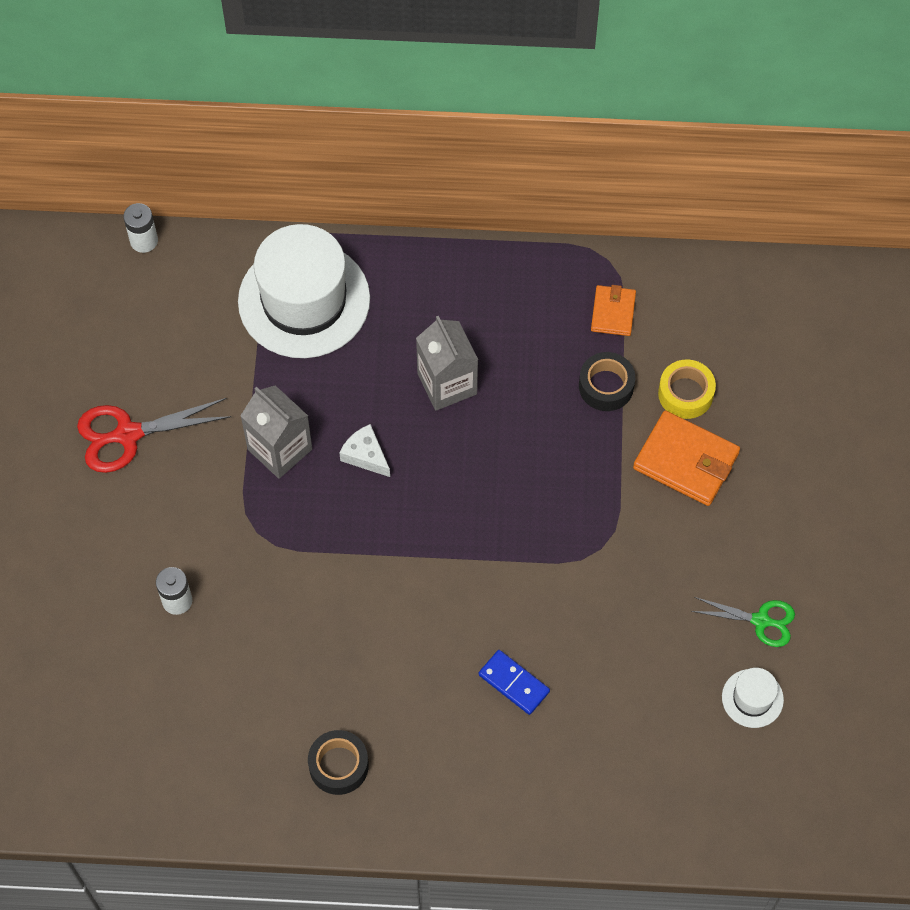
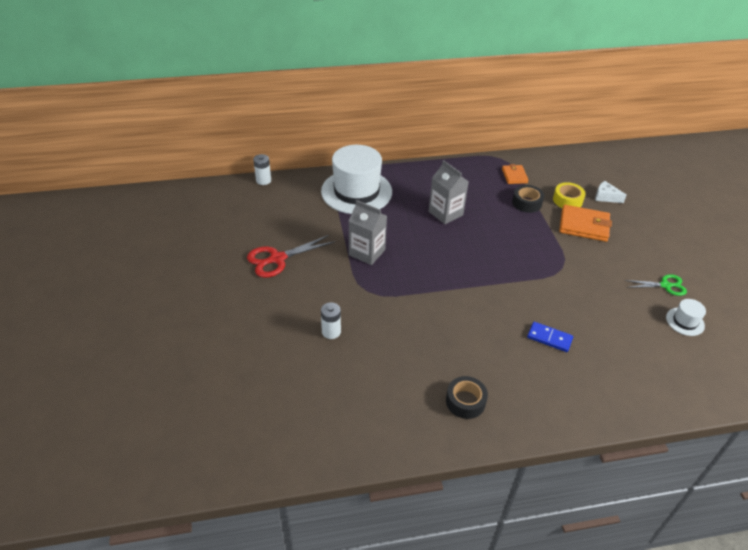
camera: 15 degrees left, 20 degrees down
(365, 455) = (415, 248): white cheese -> white cheese (605, 197)

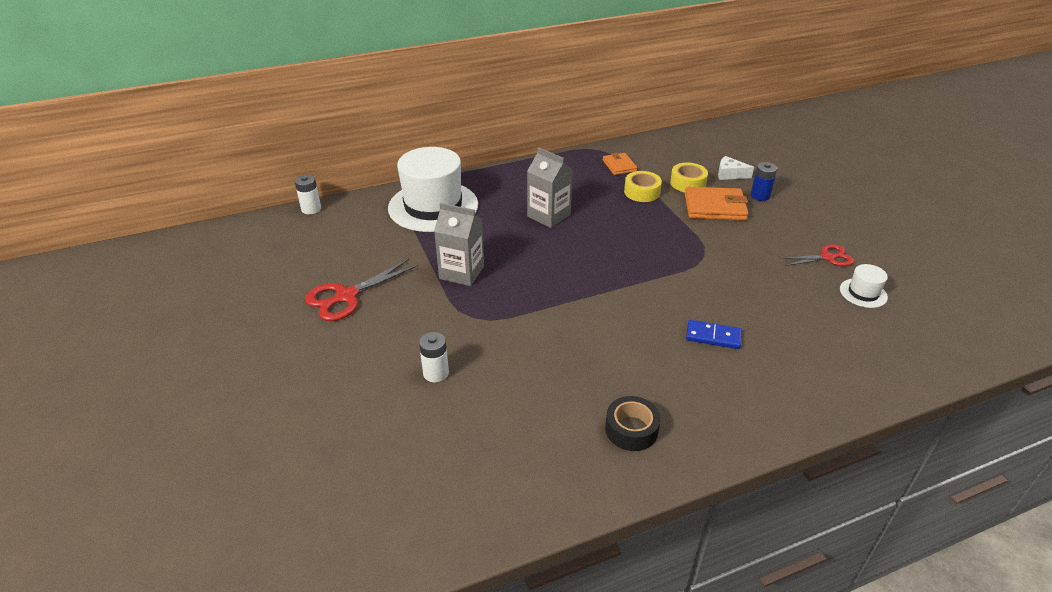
camera: 10 degrees left, 5 degrees down
(526, 203) = (642, 192): black tape -> yellow tape
(625, 221) = (760, 196): none -> blue battery
(665, 285) = (827, 257): green scissors -> red scissors

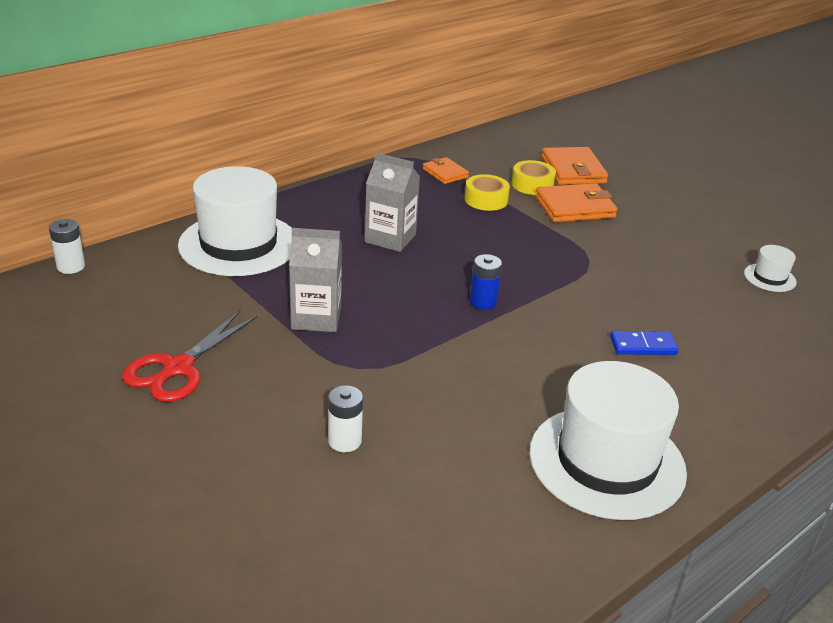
camera: 20 degrees left, 5 degrees down
(631, 429) = (607, 461): black tape -> white hat
(730, 174) = (573, 170): white cheese -> orange wallet
(760, 196) = (616, 190): blue battery -> blue battery (483, 302)
(827, 257) = (717, 246): red scissors -> none

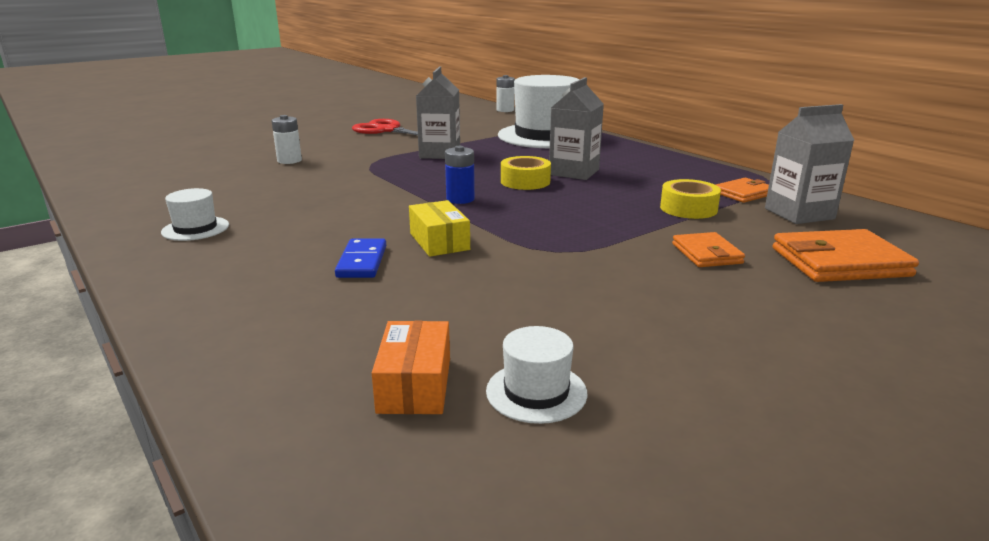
camera: 95 degrees right, 10 degrees down
(488, 163) = (799, 214): none -> grey carton
(532, 184) = (757, 233): yellow tape -> yellow tape (525, 181)
(574, 207) = (706, 254): orange wallet -> orange wallet, size x0.60
(589, 311) = (439, 241): none -> yellow box
(607, 461) = (195, 228): white hat -> white hat, size x0.43
(786, 313) = (414, 385): none -> orange box

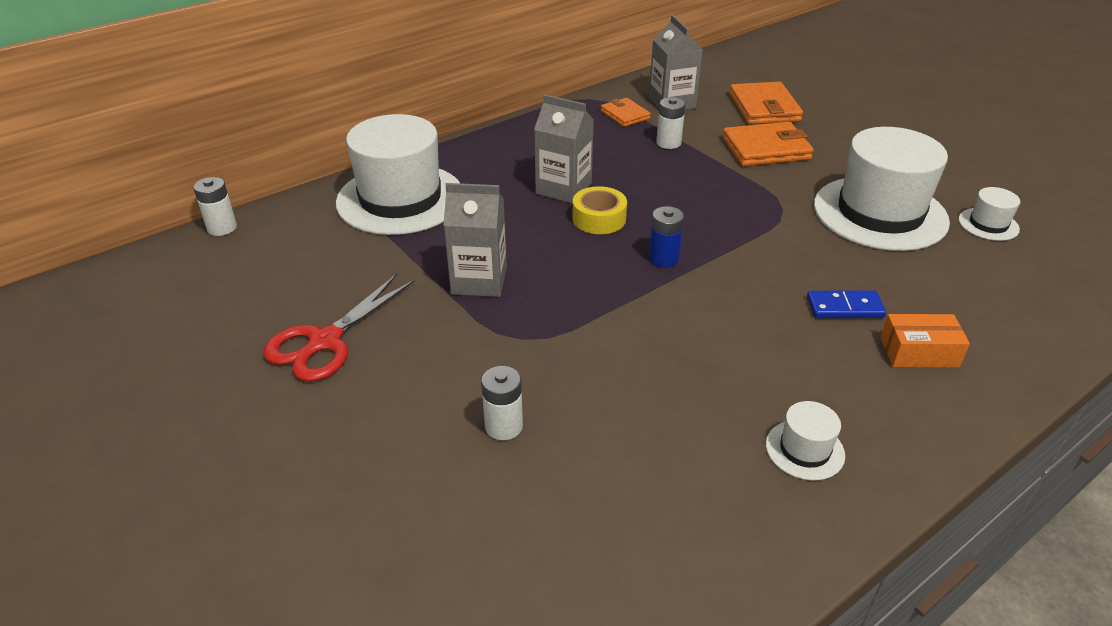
camera: 90 degrees left, 15 degrees up
(414, 385) = (1009, 266): orange box -> orange box (919, 352)
(439, 241) = (783, 267): yellow box -> none
(556, 306) = (880, 213): none -> white hat
(688, 208) = (668, 143): yellow tape -> white battery
(706, 254) = (766, 149): orange wallet -> orange wallet, size x1.67

